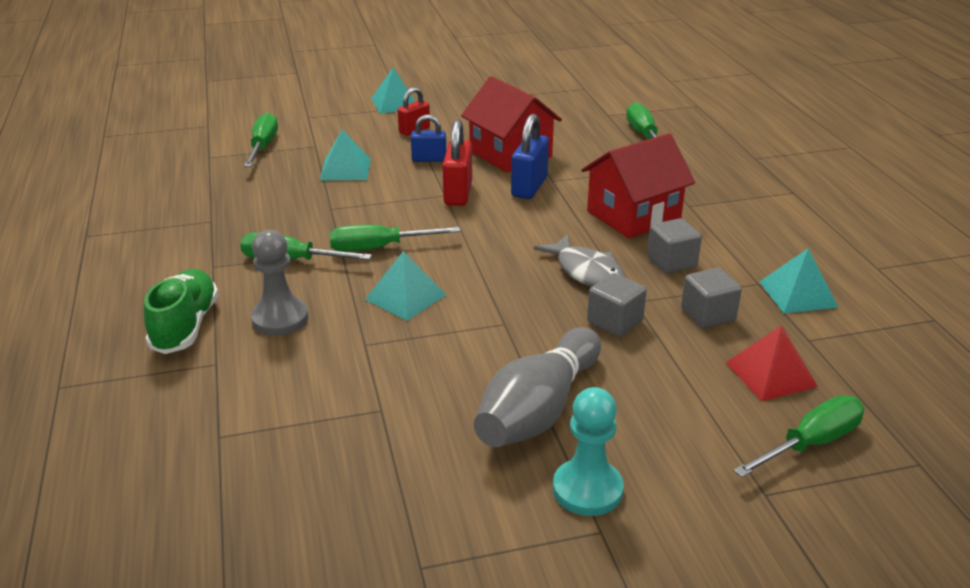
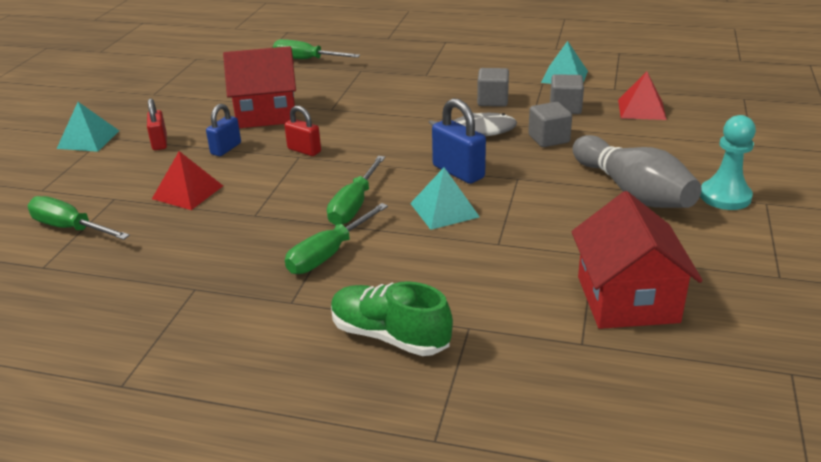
camera: 60 degrees left, 0 degrees up
(280, 319) = (424, 278): grey pawn -> none
(345, 169) = (188, 192): turquoise pyramid -> red pyramid
(458, 193) = (304, 150): red padlock -> red padlock, size x0.66
(529, 187) = (330, 120): blue padlock -> blue padlock (458, 172)
(633, 215) = (418, 95): red house -> red house (627, 299)
(811, 443) = (713, 119): green screwdriver -> none

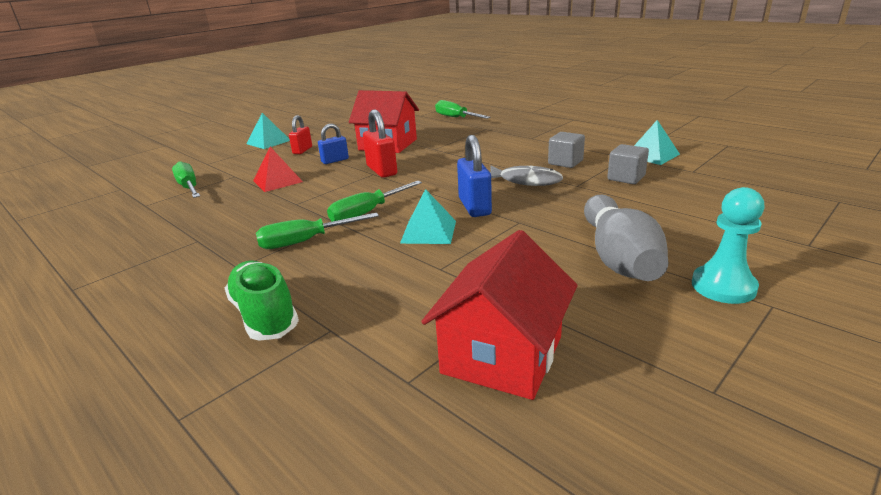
camera: 30 degrees right, 5 degrees down
(304, 150) = (381, 170): red padlock -> red padlock, size x1.53
(548, 139) = (583, 198): grey cube -> none
(641, 109) = (704, 191): red pyramid -> none

